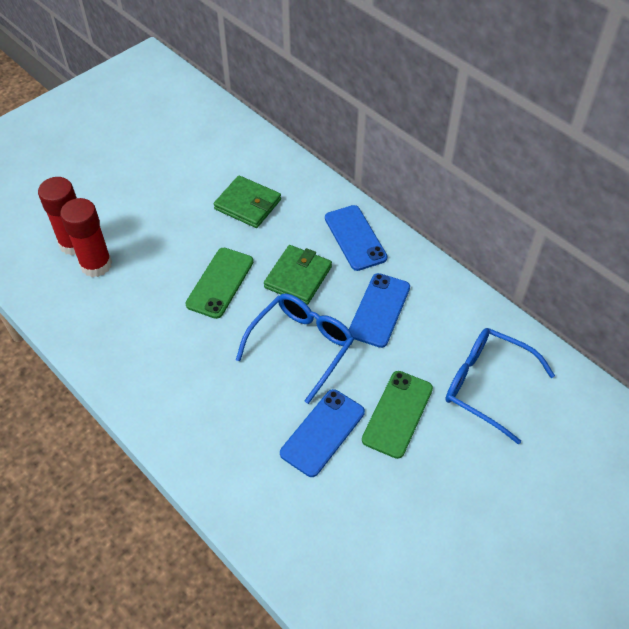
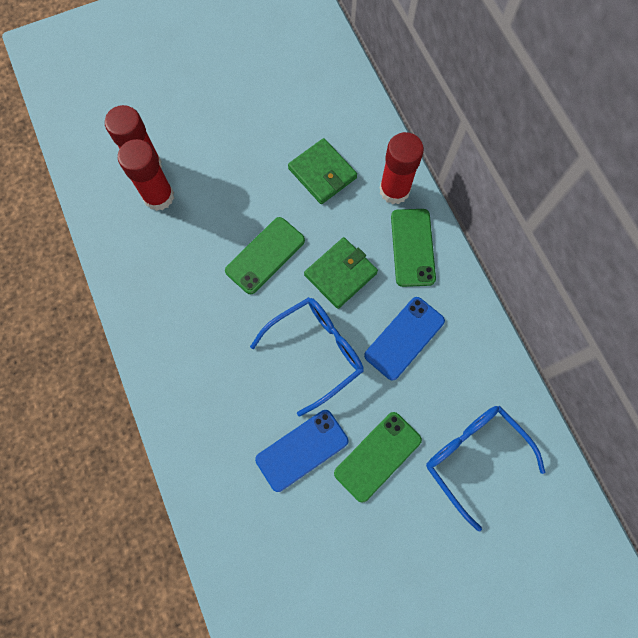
camera: 20 degrees right, 20 degrees up
(319, 199) = (394, 190): none -> red glue stick
(355, 238) = (413, 247): blue phone -> green phone

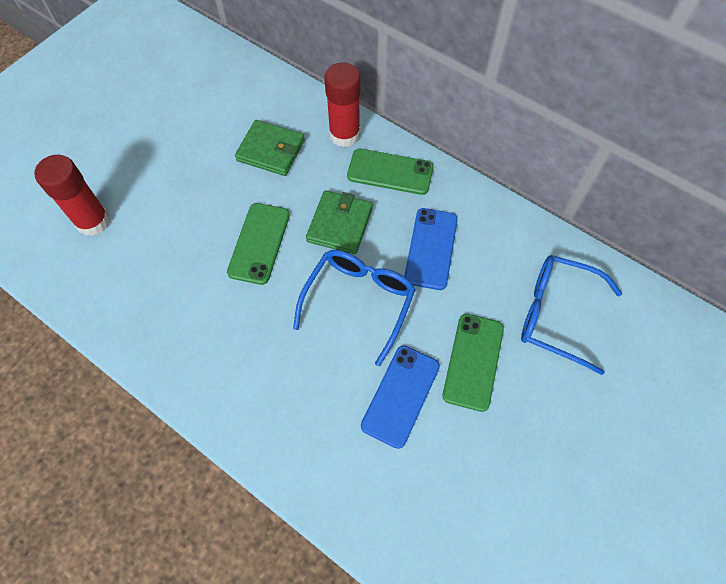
camera: 30 degrees left, 10 degrees down
(159, 196) = (121, 242): red glue stick -> none
(413, 247) = (390, 172): green phone -> green phone turned 45 degrees counterclockwise

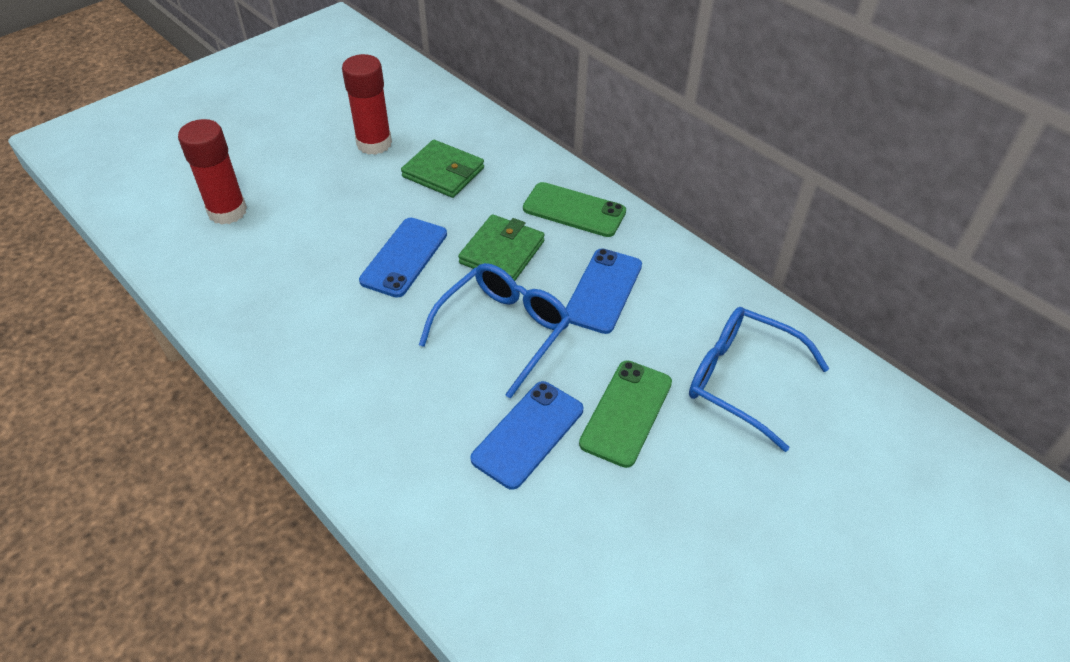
camera: 10 degrees right, 15 degrees down
(259, 243) = (404, 257): green phone -> blue phone
(344, 134) = (531, 168): red glue stick -> red glue stick (374, 143)

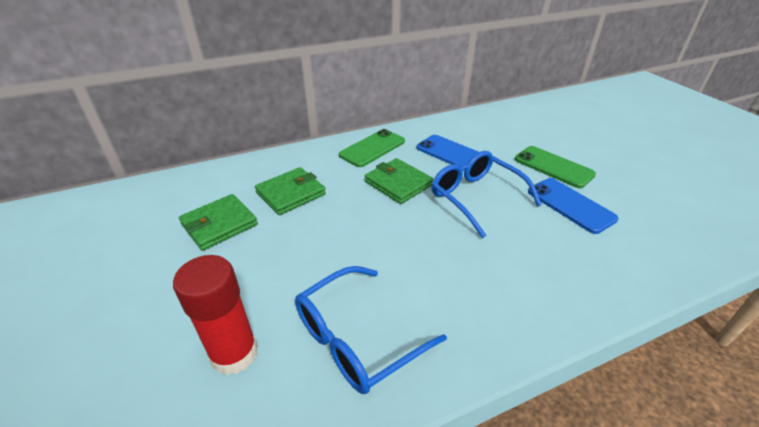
camera: 70 degrees left, 10 degrees down
(374, 143) = (219, 224): red glue stick -> green wallet
(404, 257) = (380, 231): blue phone -> none
(741, 380) = (531, 129): blue glasses -> blue glasses (356, 338)

